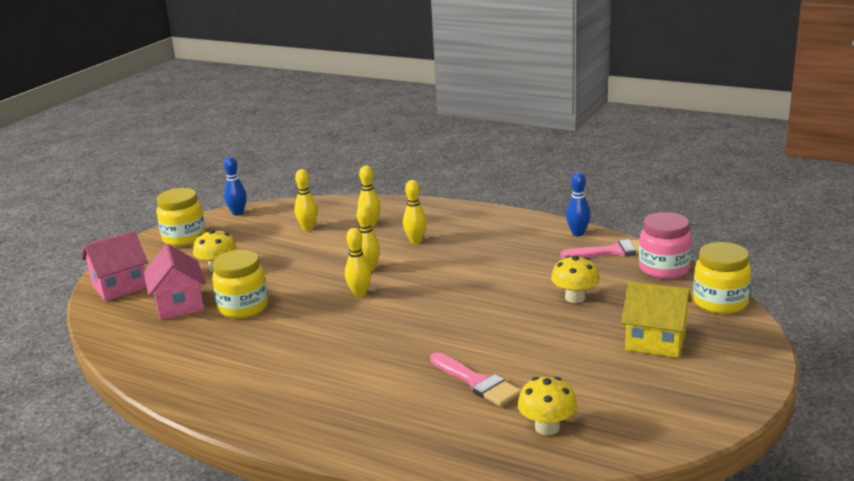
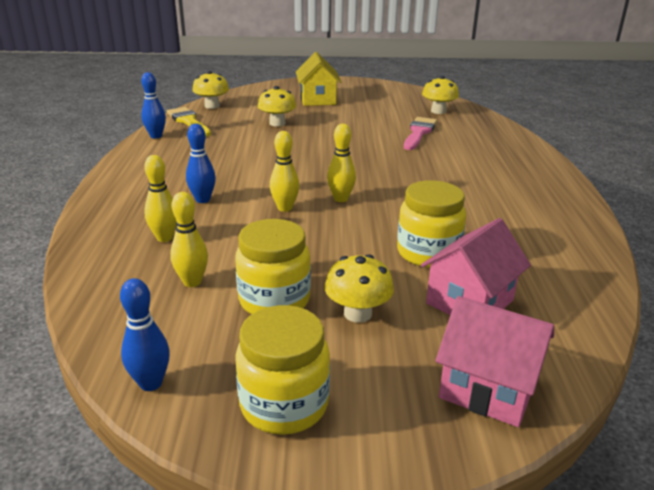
camera: 120 degrees left, 5 degrees up
(416, 241) = (203, 200): yellow bowling pin -> blue bowling pin
(613, 251) = (188, 121): pink brush -> yellow brush
(664, 269) = (212, 106): pink jar -> yellow mushroom
(720, 303) = (253, 91): yellow jar -> yellow jar (274, 300)

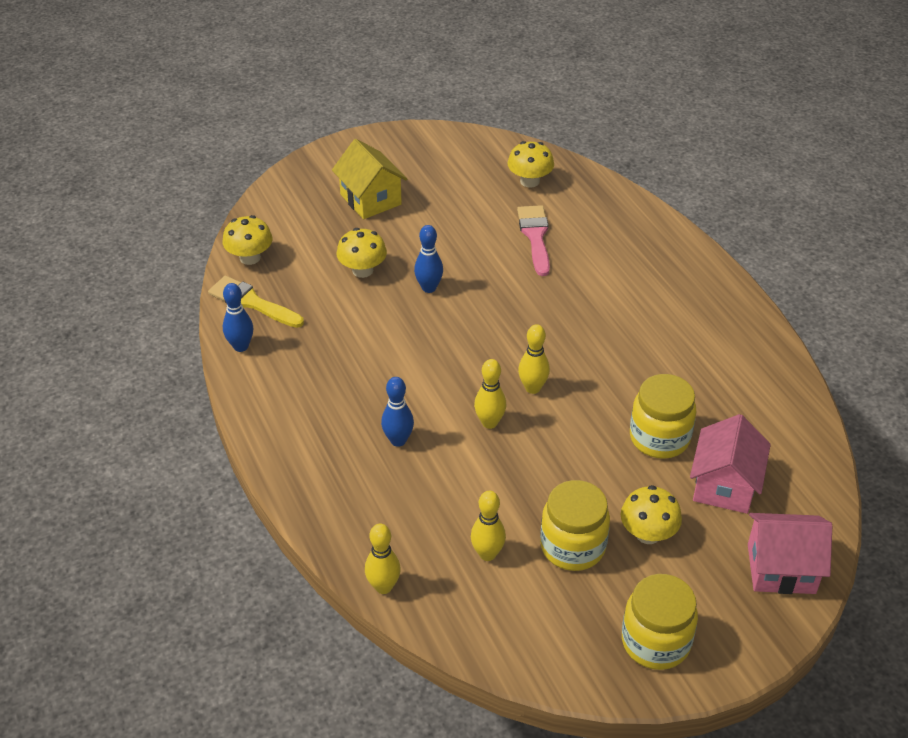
camera: 25 degrees left, 15 degrees up
(151, 383) = (547, 666): blue bowling pin -> blue bowling pin (429, 288)
(164, 238) = (411, 509): yellow bowling pin -> yellow bowling pin (383, 587)

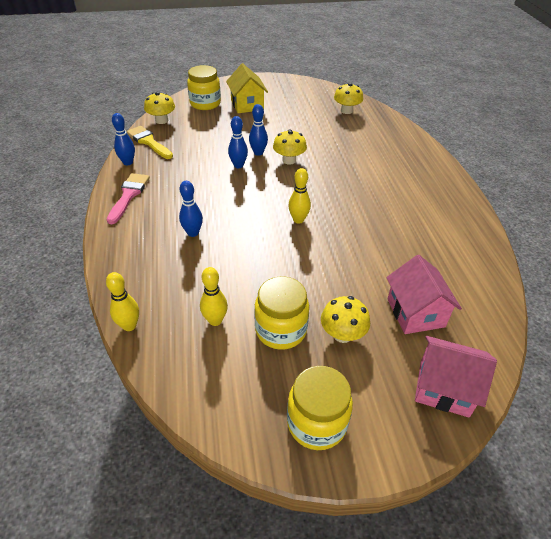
camera: 15 degrees right, 0 degrees up
(362, 270) = (223, 137): yellow mushroom -> yellow mushroom (289, 160)
(409, 317) = (238, 165): none -> blue bowling pin
(489, 423) = (259, 235): yellow bowling pin -> none
(535, 236) = (338, 138): pink brush -> pink brush (129, 195)
(659, 438) = (376, 269): yellow jar -> yellow jar (205, 104)
(724, 485) = (415, 313): pink house -> pink house turned 45 degrees counterclockwise

